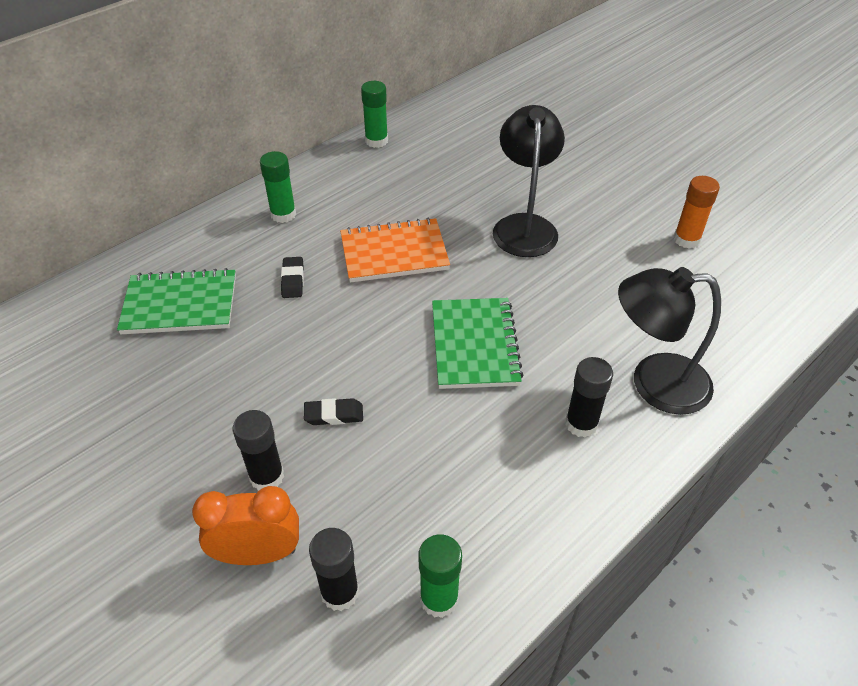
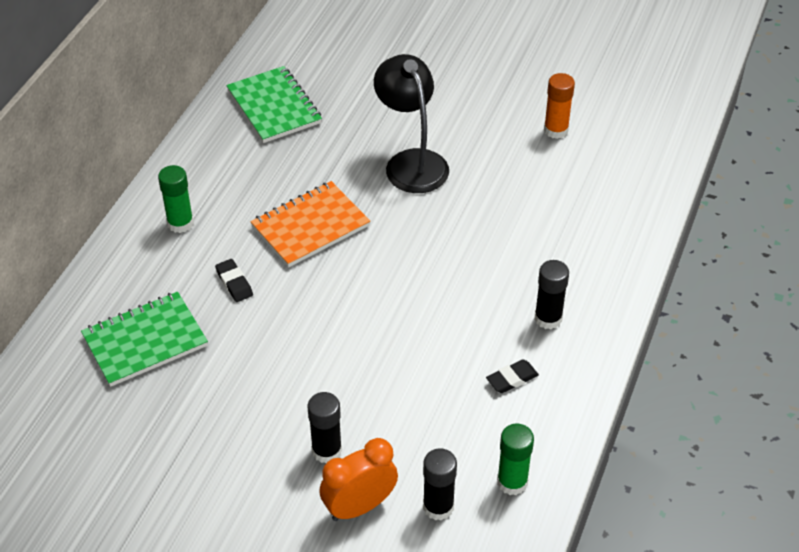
camera: 25 degrees left, 0 degrees up
(334, 415) = (349, 384): black eraser -> black eraser (512, 379)
(376, 141) = (220, 117): green glue stick -> none
(474, 345) = (429, 285): green notebook -> green notebook (274, 107)
(654, 383) = (587, 266): black lamp -> none

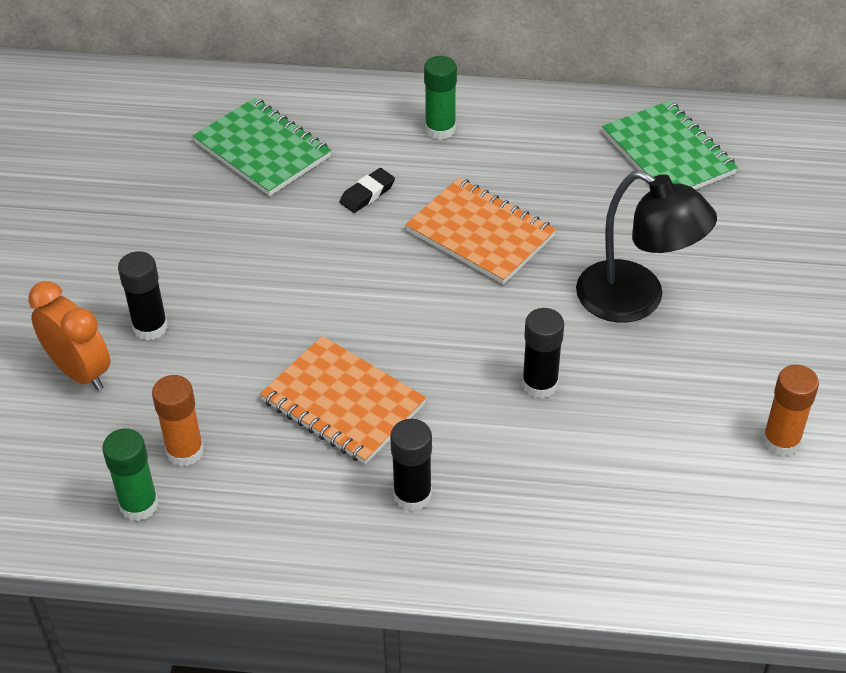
camera: 75 degrees right, 0 degrees up
(274, 107) = (668, 153): green notebook -> green notebook turned 75 degrees counterclockwise
(411, 162) = (636, 300): black lamp -> black lamp turned 75 degrees clockwise
(438, 507) = (91, 441): black glue stick -> black glue stick (540, 384)
(451, 340) = (343, 403): none -> orange notebook
(468, 445) = (185, 451): none -> orange glue stick
(512, 379) = (298, 475): black eraser -> none

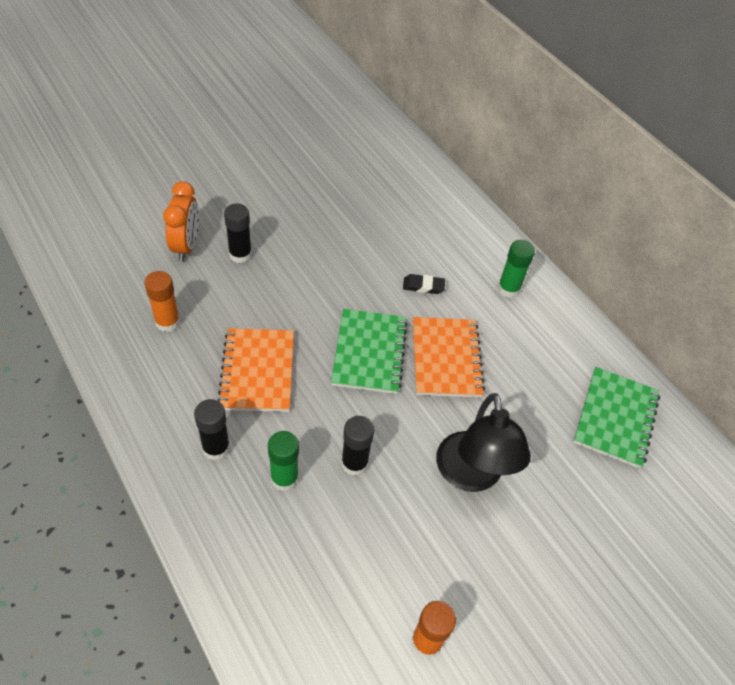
camera: 45 degrees right, 5 degrees up
(139, 505) = (117, 325): green glue stick -> green glue stick (284, 478)
(262, 150) = (409, 221): green notebook -> green notebook (369, 353)

